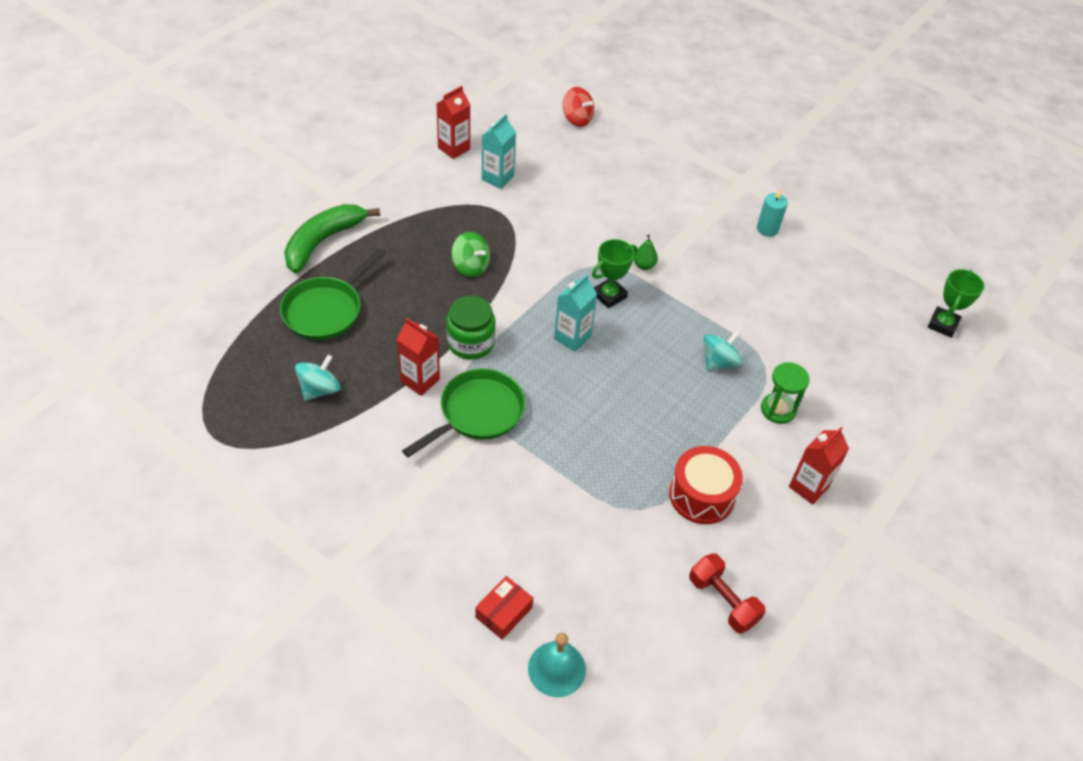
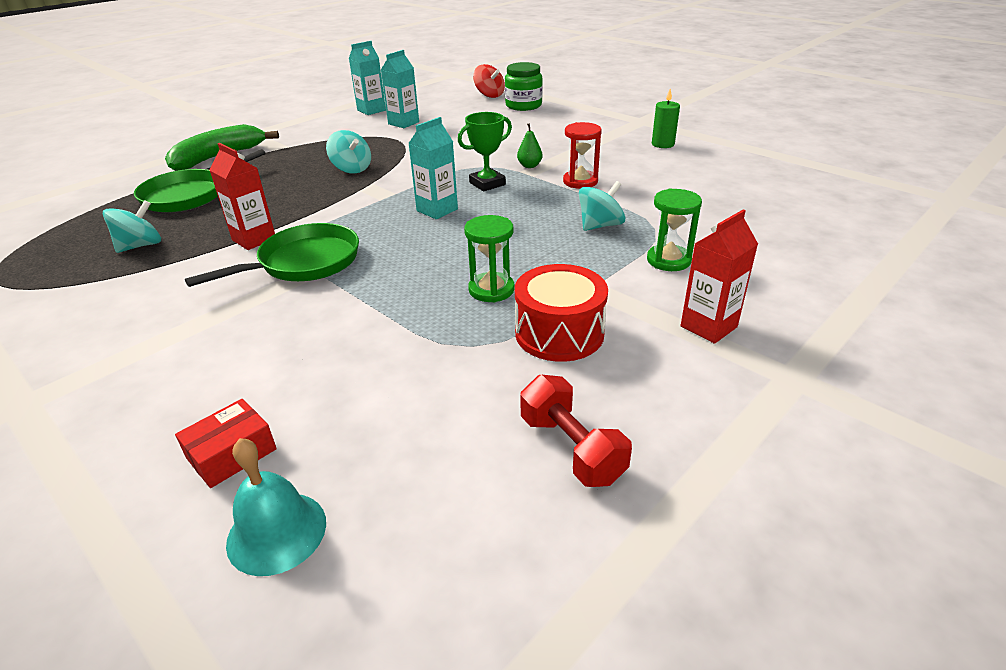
camera: 10 degrees right, 15 degrees down
(454, 148) = (371, 110): red carton -> turquoise carton
(470, 267) = (352, 169): green spinning top -> turquoise spinning top
(470, 343) = (325, 214): green jar -> green jar (523, 105)
(642, 447) = (491, 290): none -> green hourglass
(695, 293) = (580, 181): none -> red hourglass
(767, 229) = (662, 144): turquoise candle -> green candle
(942, 324) = (867, 198): green trophy -> none

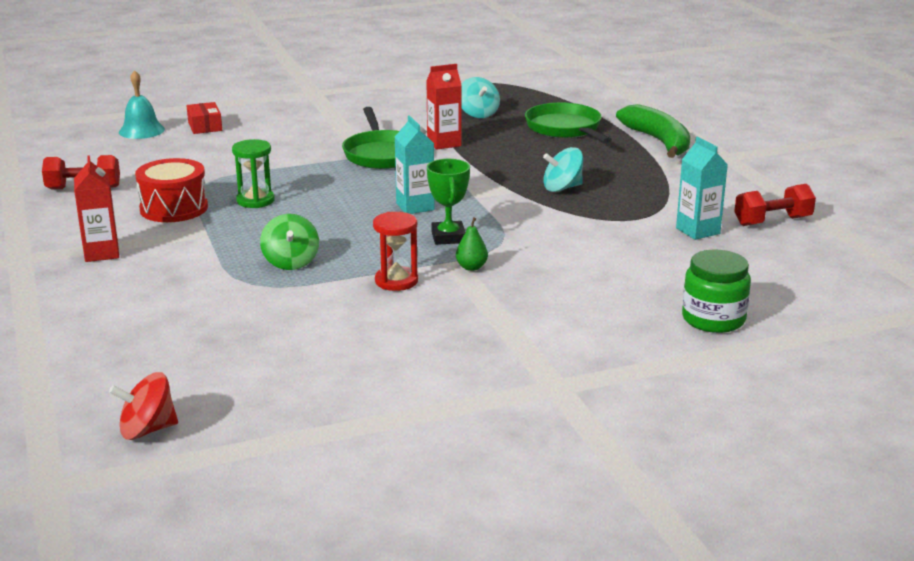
camera: 115 degrees right, 10 degrees down
(371, 110) = (772, 221): turquoise carton -> red dumbbell
(489, 95) = (793, 307): red spinning top -> red spinning top (147, 430)
(600, 225) = (291, 262): turquoise spinning top -> green spinning top
(662, 144) = (446, 366): green candle -> none
(668, 260) = (195, 270): green hourglass -> none

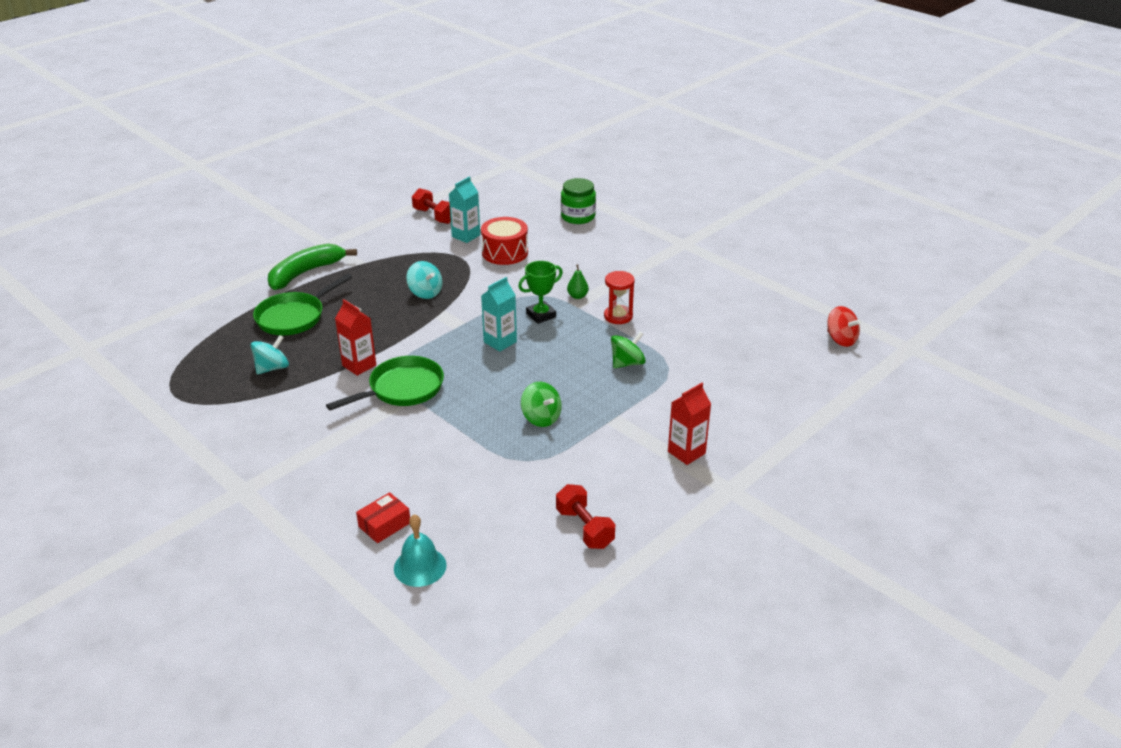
camera: 115 degrees left, 10 degrees up
(174, 208) = (585, 454): red drum -> red drum (505, 252)
(255, 201) = (541, 418): green hourglass -> green spinning top

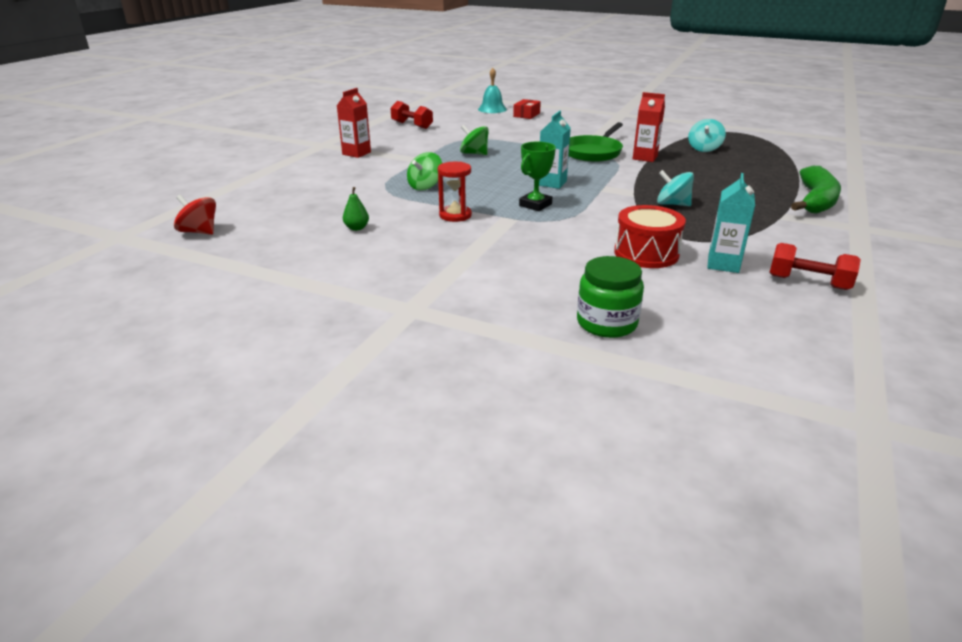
camera: 160 degrees right, 5 degrees down
(294, 317) = (752, 173): green pan -> none
(577, 296) = (512, 225): green pear -> green pear (356, 228)

